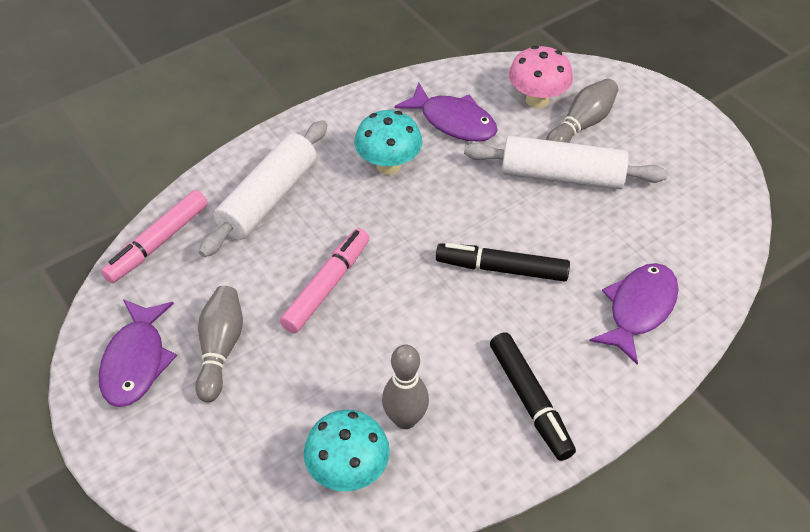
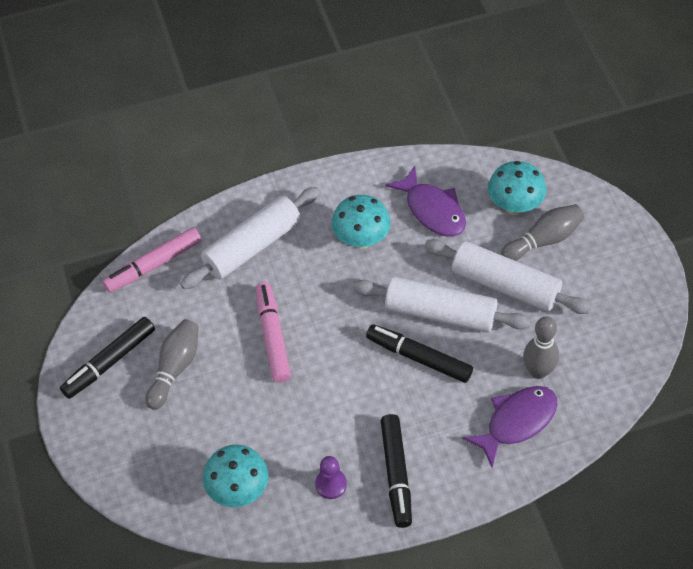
camera: 20 degrees right, 5 degrees up
(136, 361) = (110, 362): purple fish -> black marker
(326, 286) = (273, 337): pink marker -> pink marker turned 60 degrees counterclockwise
(405, 419) = (295, 462): grey bowling pin -> grey bowling pin (538, 371)
(458, 433) = (331, 484): none -> purple pawn
(505, 218) = (440, 313): none -> white rolling pin
(537, 100) = (515, 206): pink mushroom -> turquoise mushroom

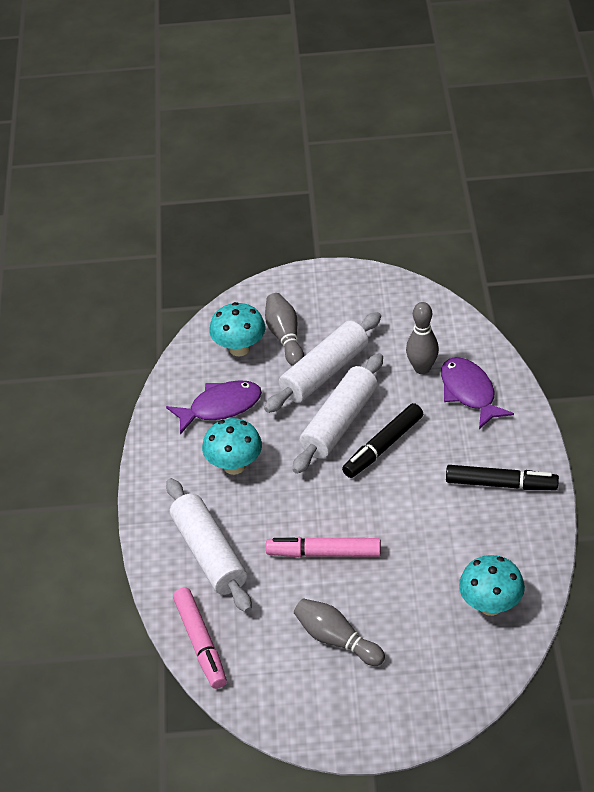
camera: 75 degrees left, 10 degrees down
(110, 362) = (311, 697): black marker -> none
(331, 484) = (500, 533): purple pawn -> none

